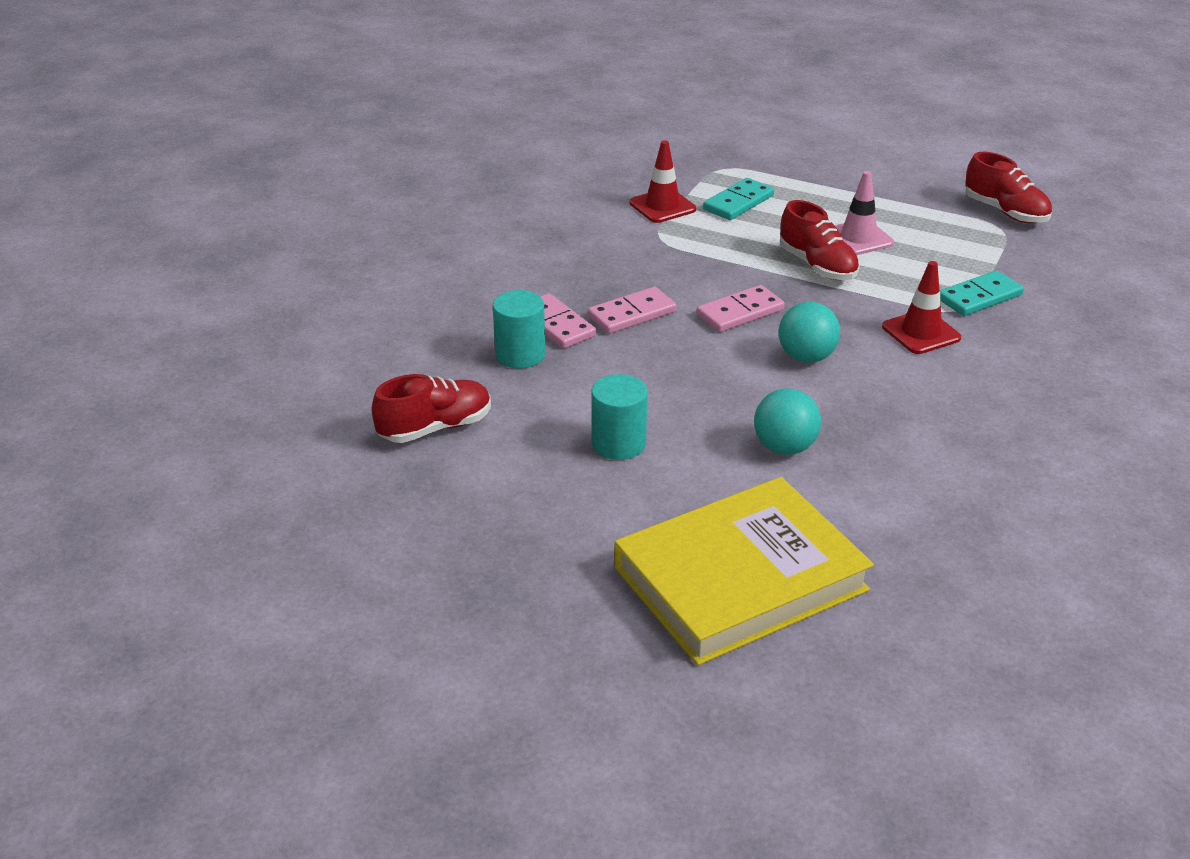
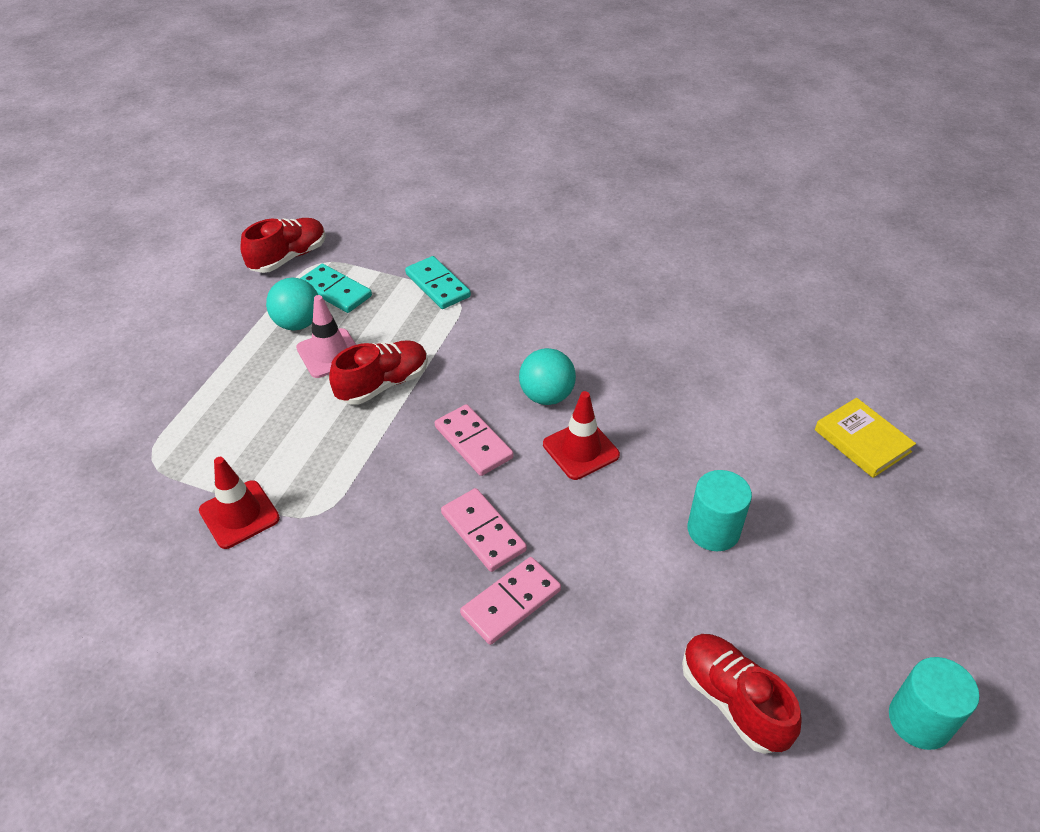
camera: 95 degrees left, 10 degrees up
(520, 354) = (576, 632): turquoise cylinder -> turquoise cylinder (919, 720)
(738, 202) = (240, 445): turquoise domino -> turquoise domino (335, 291)
(740, 579) = (862, 441): yellow book -> yellow book, size x0.47
(784, 447) = (686, 413): turquoise ball -> turquoise ball (298, 323)
(921, 332) = (497, 323): red traffic cone -> red traffic cone (580, 450)

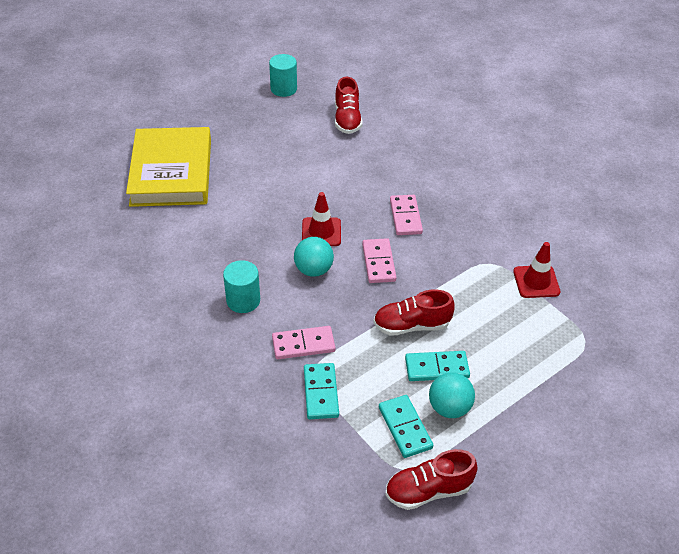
camera: 150 degrees left, 0 degrees up
(329, 353) = (436, 368): pink traffic cone -> turquoise domino
(511, 602) = (413, 184): pink domino -> pink domino (303, 344)
(713, 530) = (291, 170): turquoise cylinder -> turquoise cylinder (243, 300)
(862, 441) = (171, 172): yellow book -> yellow book, size x2.12

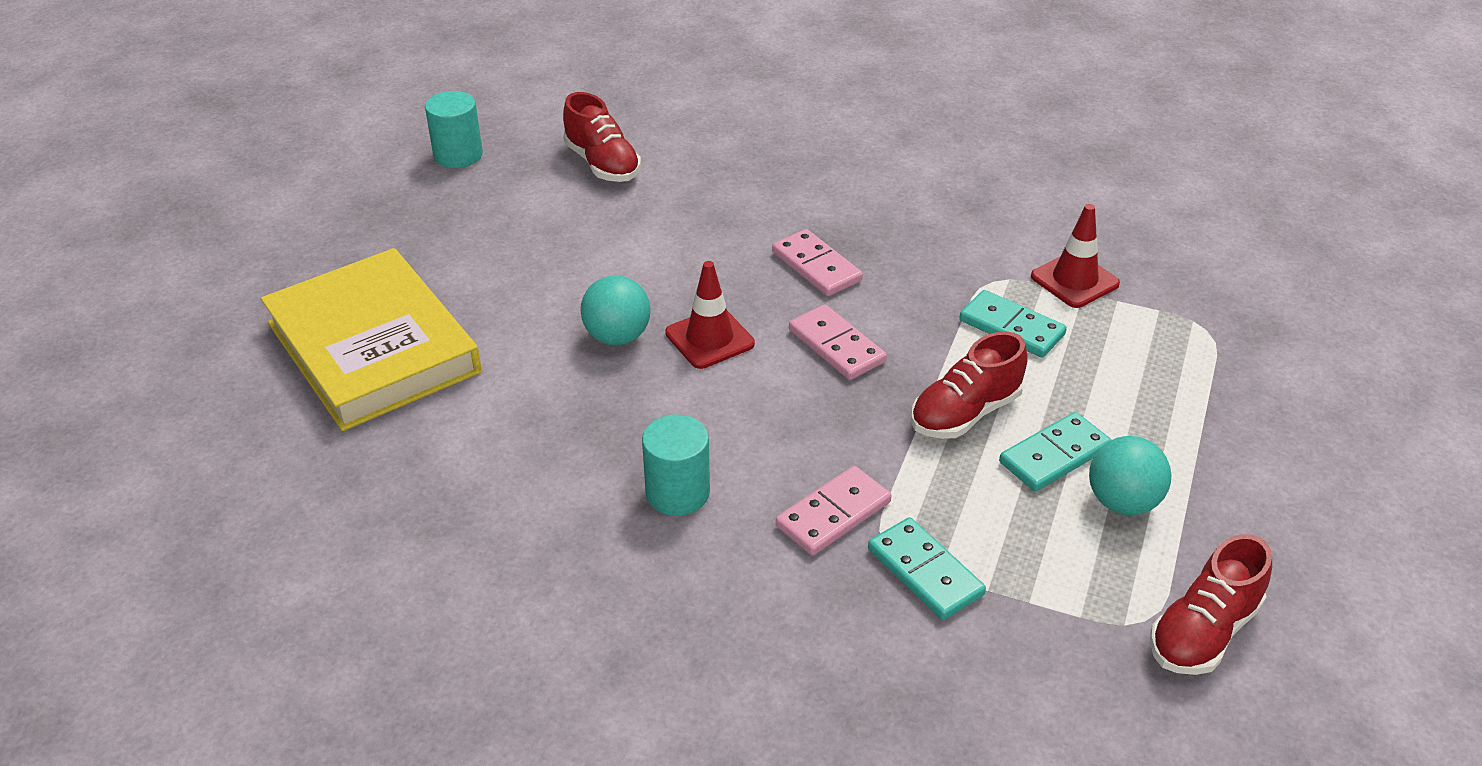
camera: 30 degrees left, 5 degrees down
(313, 270) = (748, 398): turquoise ball -> turquoise ball (617, 336)
(405, 427) = (1090, 560): turquoise domino -> turquoise domino (1011, 327)

